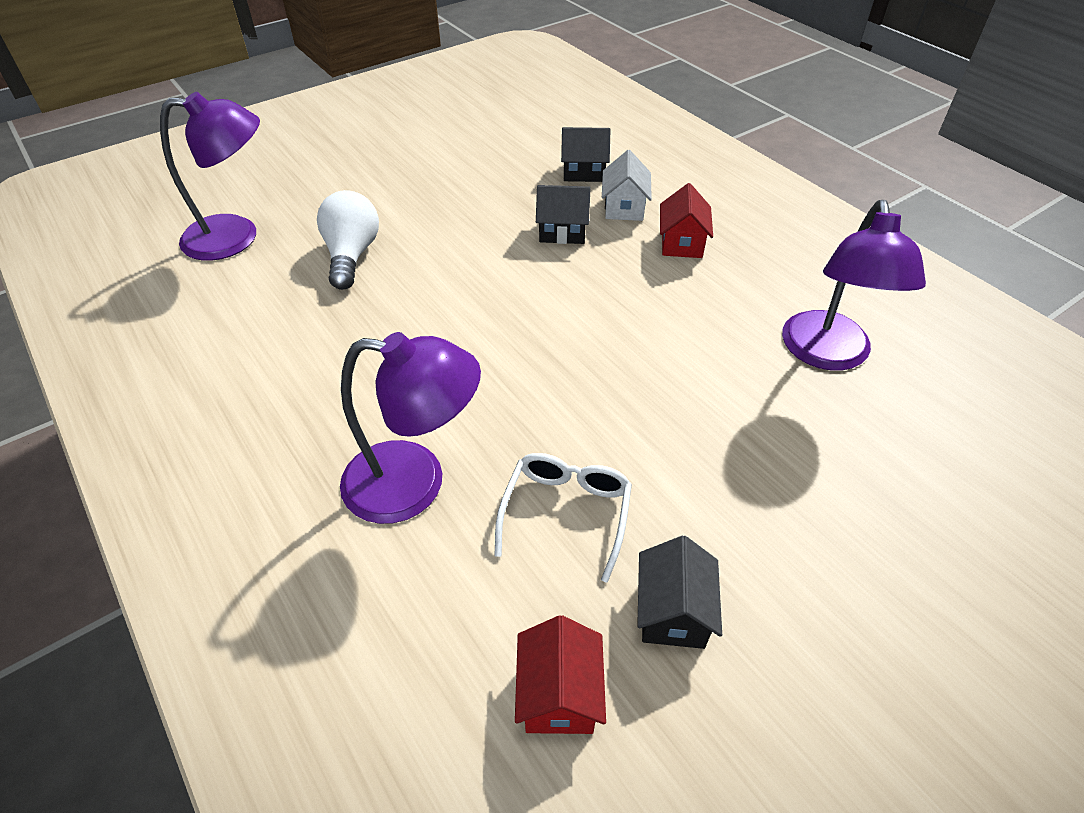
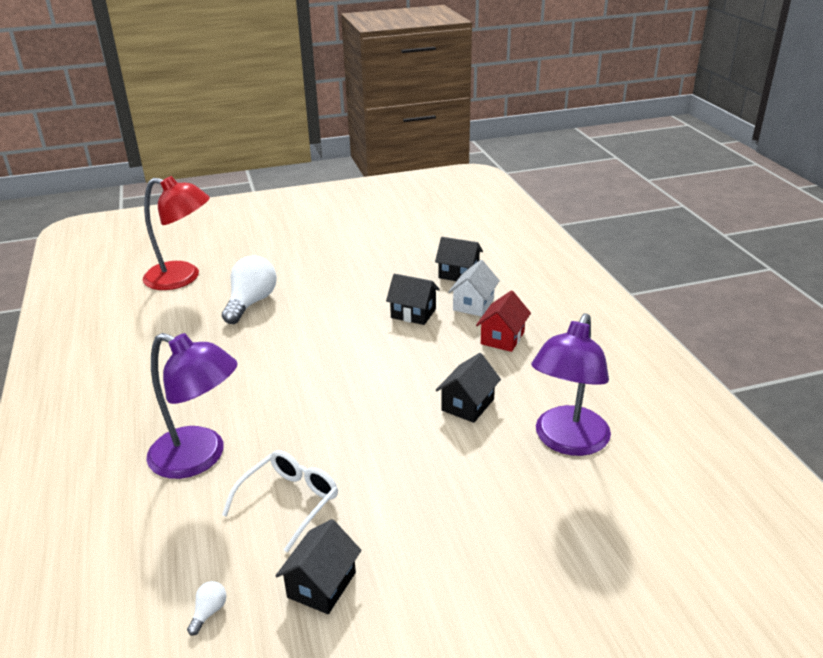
camera: 20 degrees right, 15 degrees down
(236, 237) = (182, 278): purple lamp -> red lamp
(559, 694) = (209, 612): red house -> white light bulb
(695, 334) = (468, 405): none -> black house

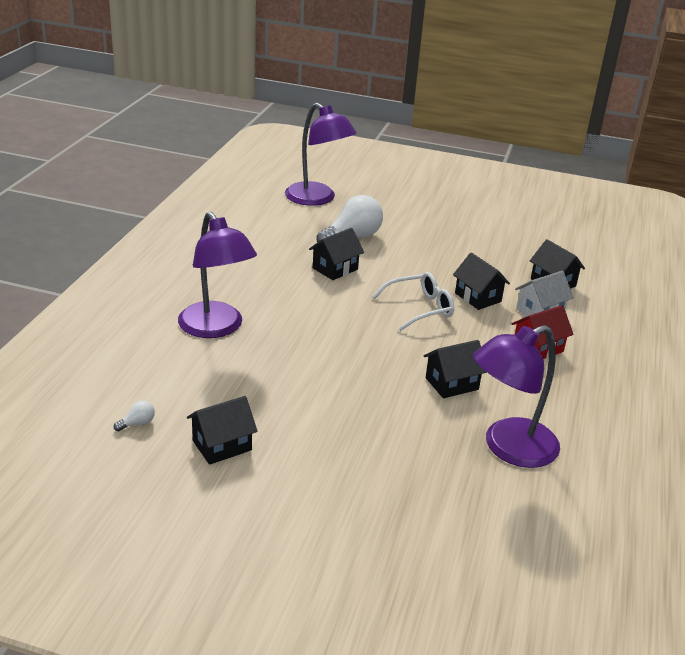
camera: 30 degrees right, 0 degrees up
(182, 278) = (317, 199): red lamp -> purple lamp
(263, 341) = (335, 269): none -> black house
(289, 502) = (250, 384): white glasses -> white glasses (419, 308)

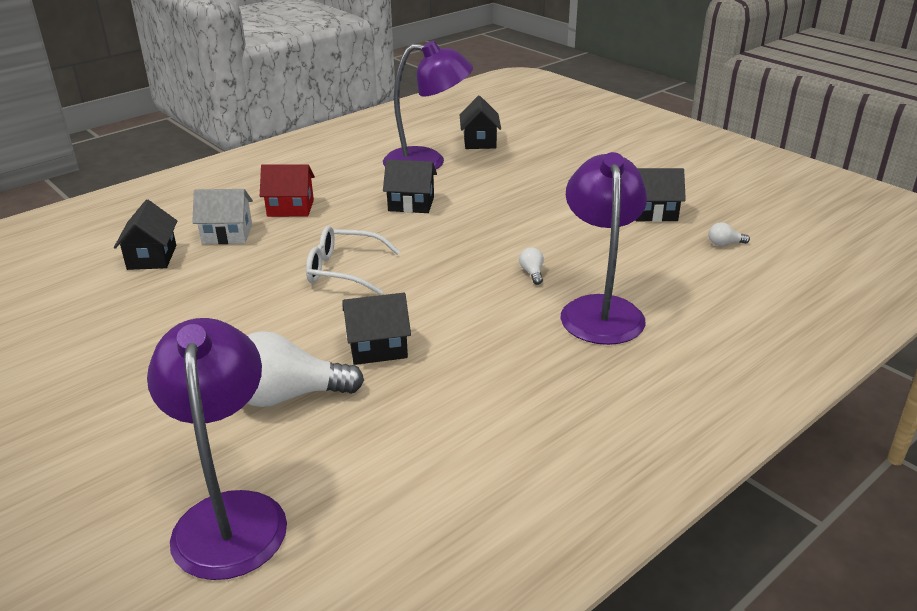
camera: 145 degrees left, 0 degrees up
(286, 344) = (532, 273): none -> white light bulb
(478, 297) = (262, 264): black house -> black house (479, 141)

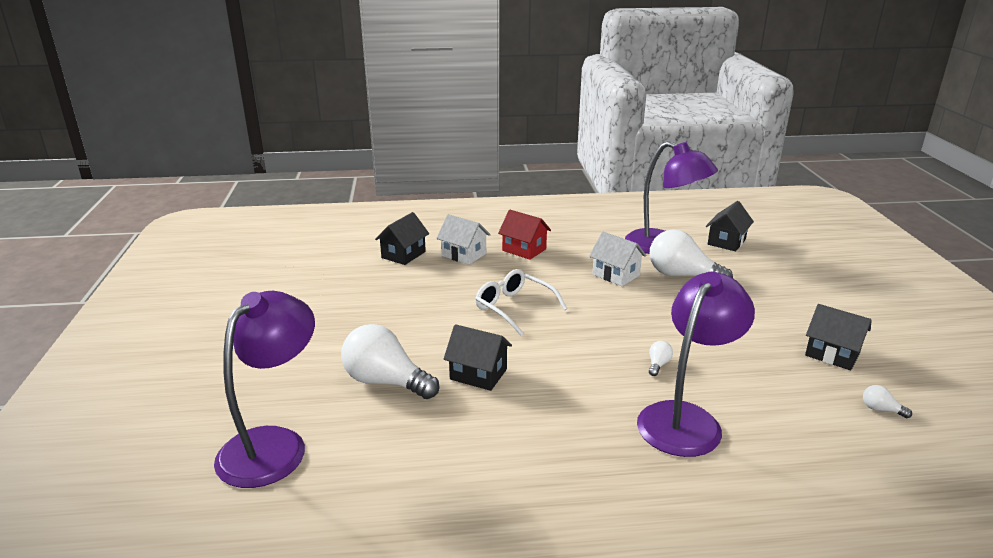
camera: 35 degrees right, 5 degrees down
(411, 204) = (616, 275): black house -> white house
(472, 185) = (682, 276): none -> white light bulb

